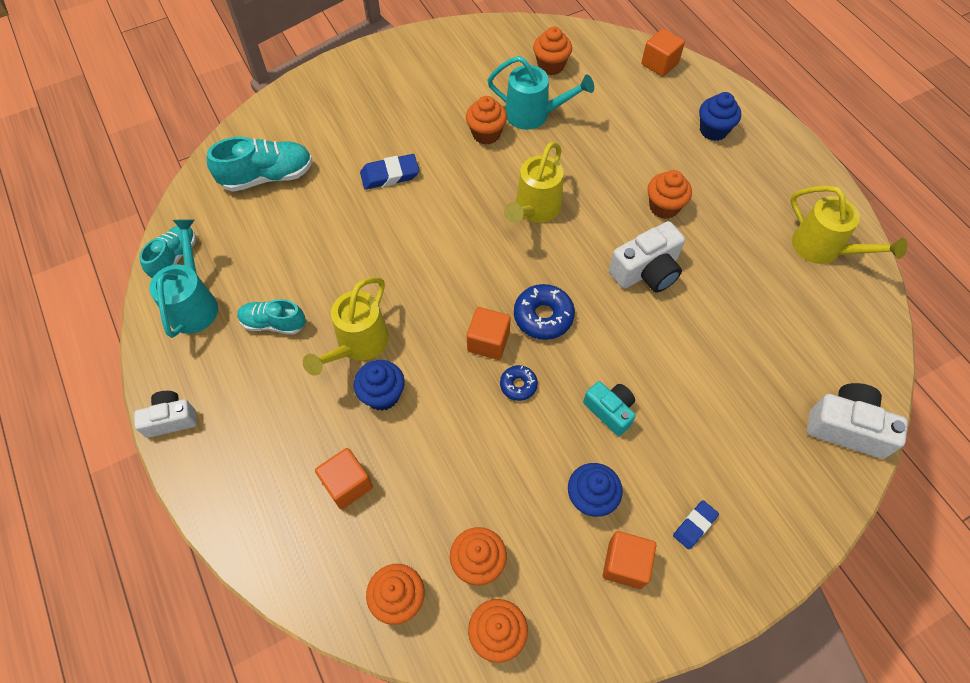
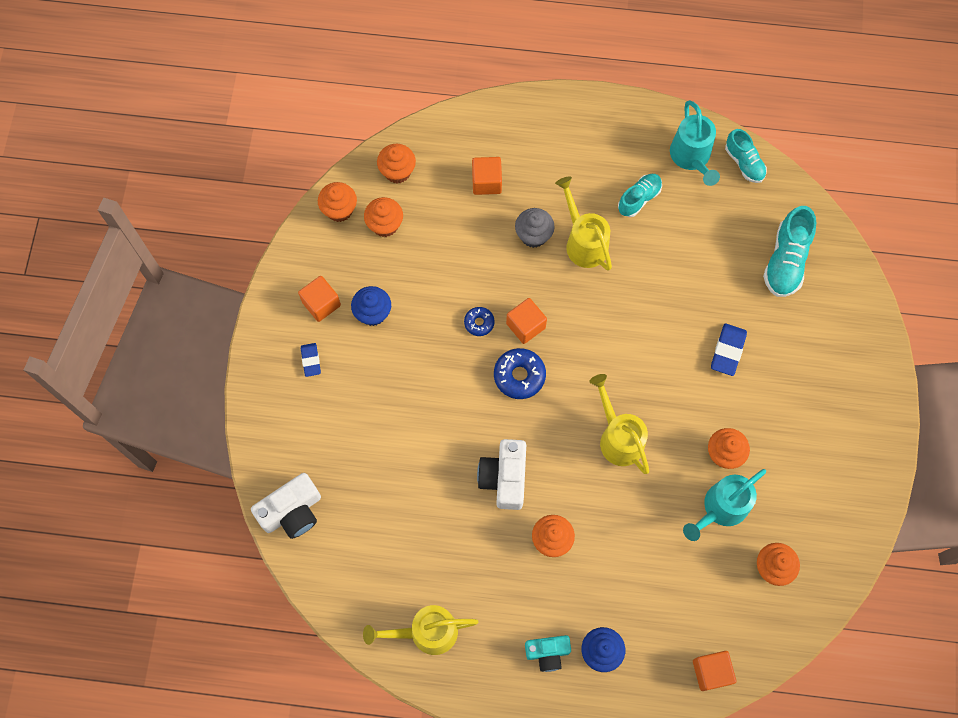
camera: 125 degrees right, 10 degrees up
(171, 419) = (605, 106): white camera -> none
(194, 303) = (691, 158): turquoise watering can -> turquoise watering can turned 45 degrees clockwise
(382, 395) = (533, 235): blue cupcake -> grey cupcake
(610, 411) = (418, 367): turquoise camera -> turquoise camera (547, 653)

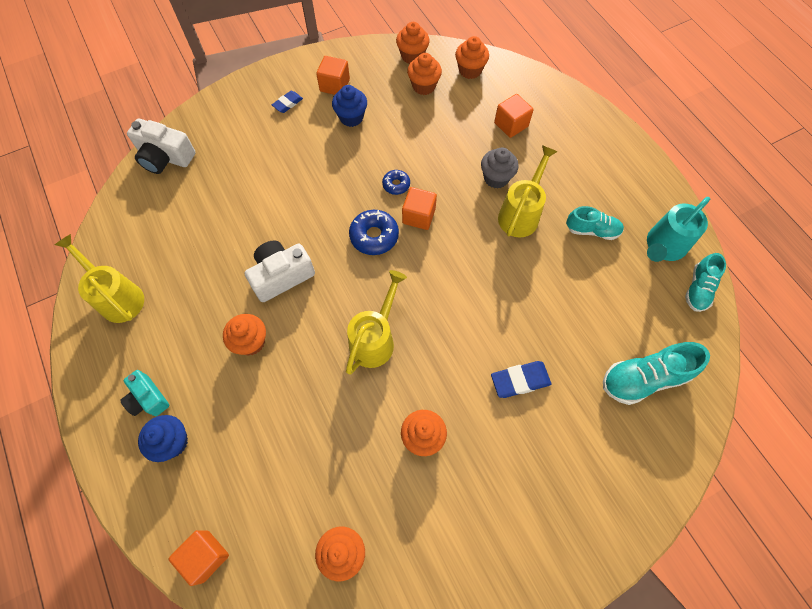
camera: 55 degrees right, 5 degrees down
(720, 509) = (369, 466): turquoise watering can -> none

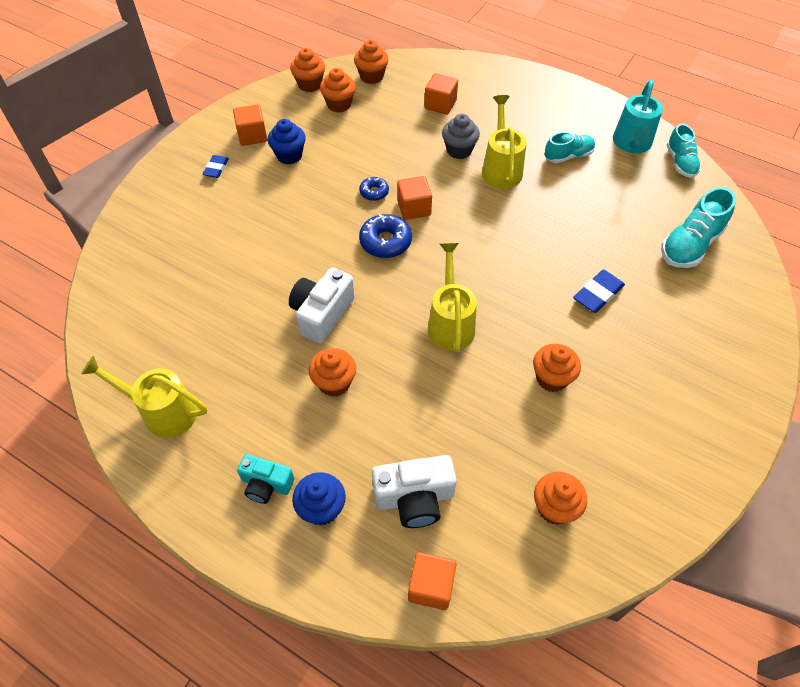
camera: 30 degrees left, 10 degrees down
(165, 157) = (119, 266): white camera -> white camera (414, 498)

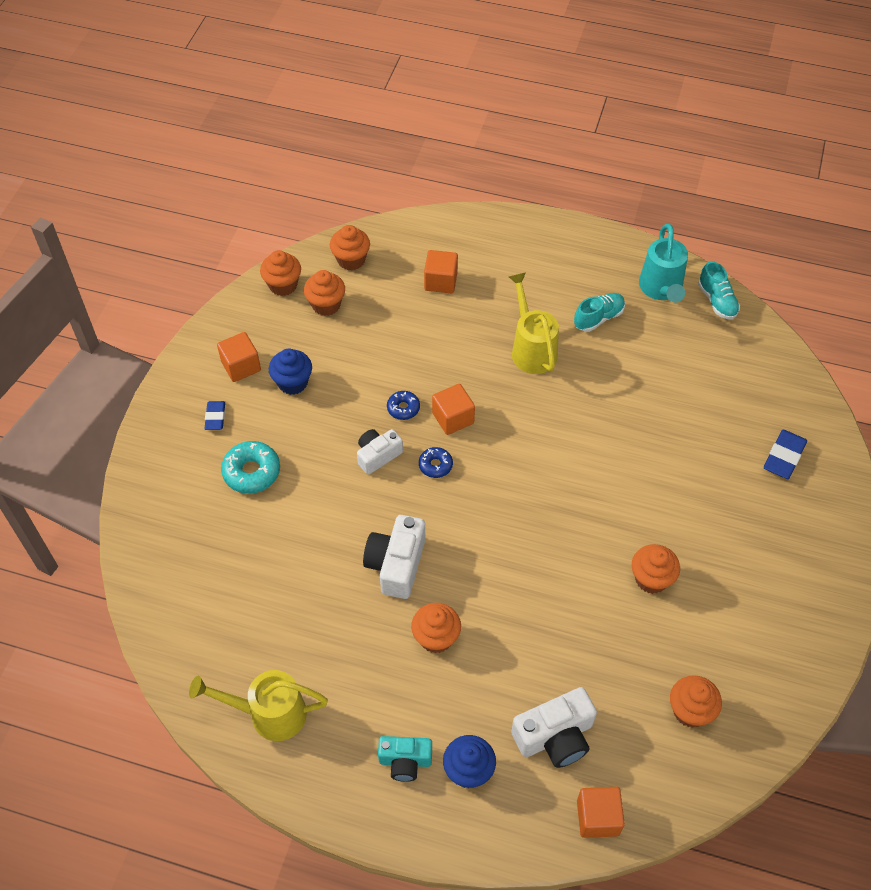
camera: 15 degrees left, 0 degrees up
(228, 215) = (252, 472): none -> turquoise donut
(338, 224) = (378, 455): none -> white camera
(385, 241) = (435, 465): blue donut -> blue donut, size x0.59
(450, 323) = (533, 543): yellow watering can -> none
(459, 150) = (479, 336): grey cupcake -> none
(598, 294) = (672, 475): blue eraser -> blue eraser (784, 457)
(690, 245) = (749, 398): turquoise shoe -> none

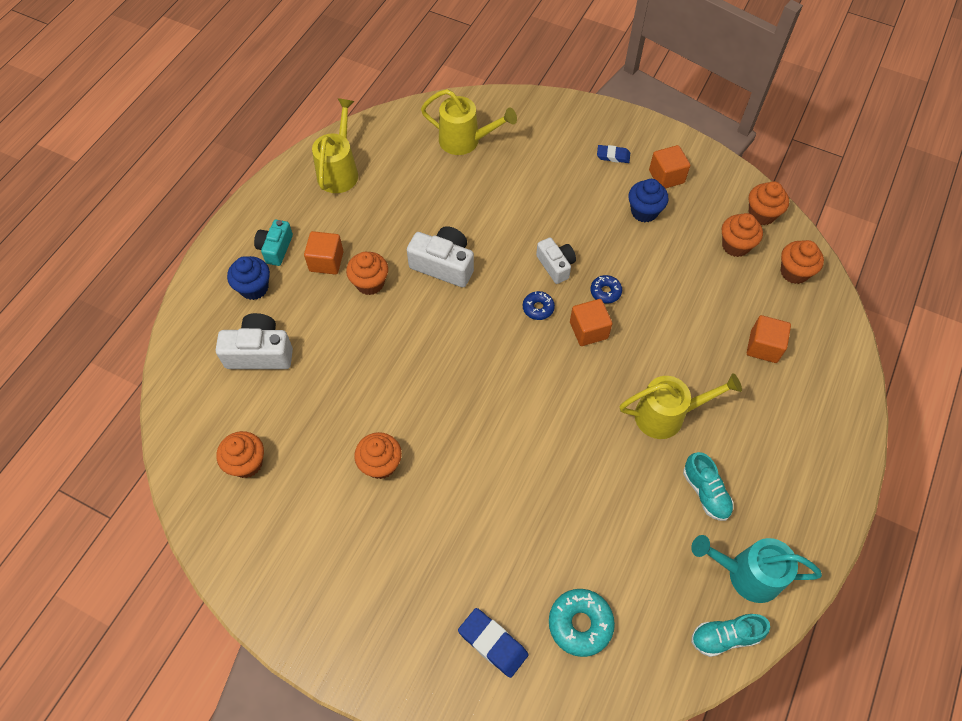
camera: 100 degrees right, 5 degrees up
(205, 573) = (465, 141): none -> yellow watering can
(252, 472) = (553, 176): turquoise donut -> turquoise donut (580, 624)
(555, 736) = (260, 353): white camera -> white camera turned 105 degrees clockwise
(597, 817) = (186, 369): orange cube -> orange cube (326, 261)

